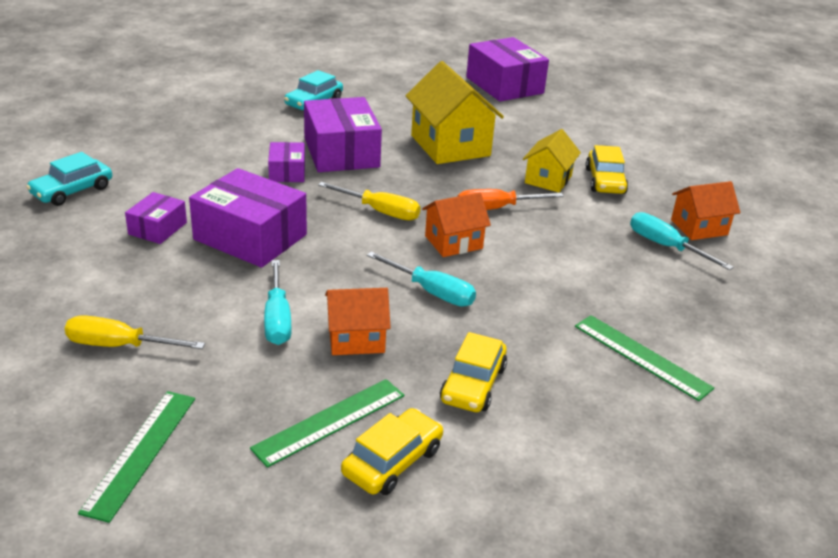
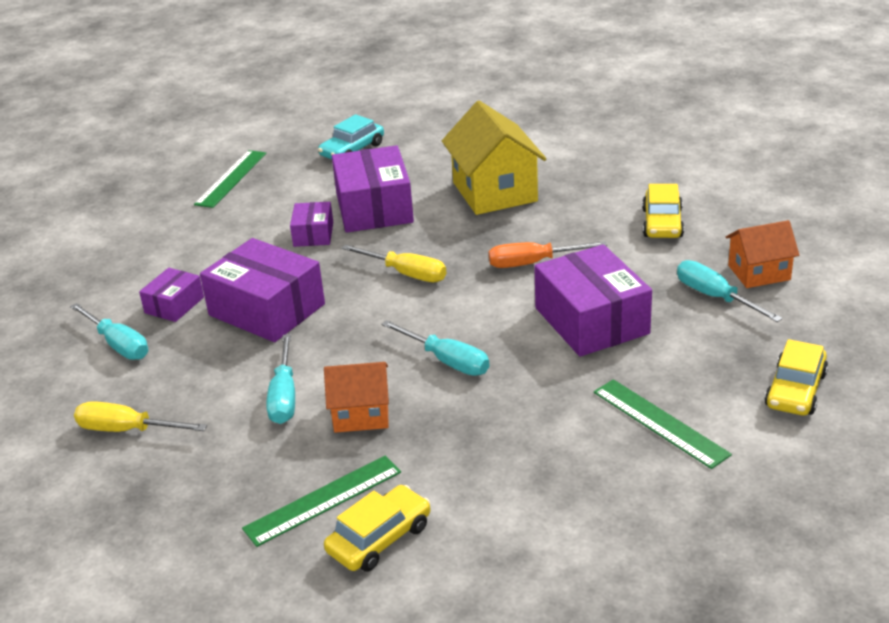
camera: 10 degrees right, 0 degrees up
(72, 191) = (92, 269): turquoise car -> none
(103, 262) = (118, 344): none -> turquoise screwdriver
(140, 452) = (138, 535): green ruler -> green ruler (231, 178)
(453, 242) = (479, 304): orange house -> none
(473, 384) = (474, 458): yellow car -> yellow car (795, 390)
(504, 85) = (569, 113): purple box -> purple box (591, 321)
(548, 179) = (597, 225): yellow house -> none

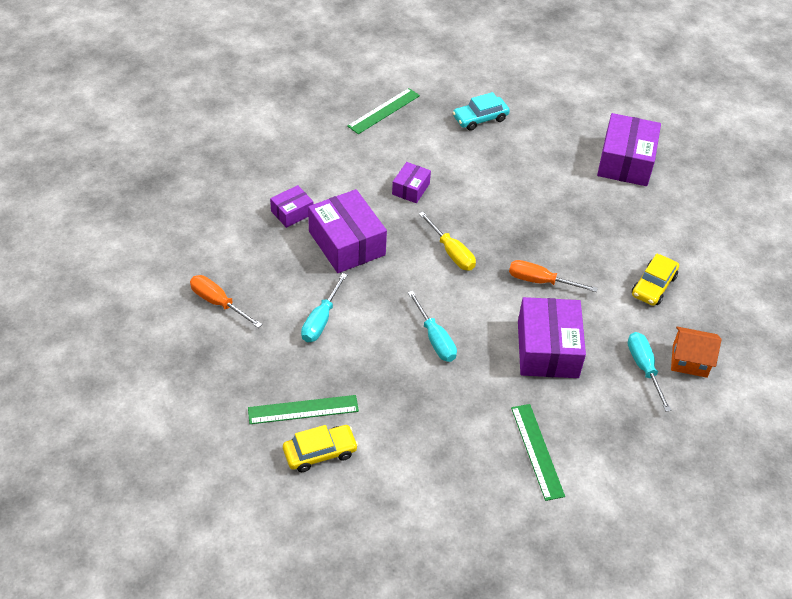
camera: 20 degrees right, 15 degrees up
(118, 344) = (243, 231): turquoise screwdriver -> none
(127, 430) = (218, 303): yellow screwdriver -> orange screwdriver
(361, 414) = (359, 356): orange house -> none
(374, 208) = (464, 182): purple box -> purple box (625, 162)
(495, 192) = (555, 203): yellow house -> none
(795, 390) = (641, 468): yellow car -> none

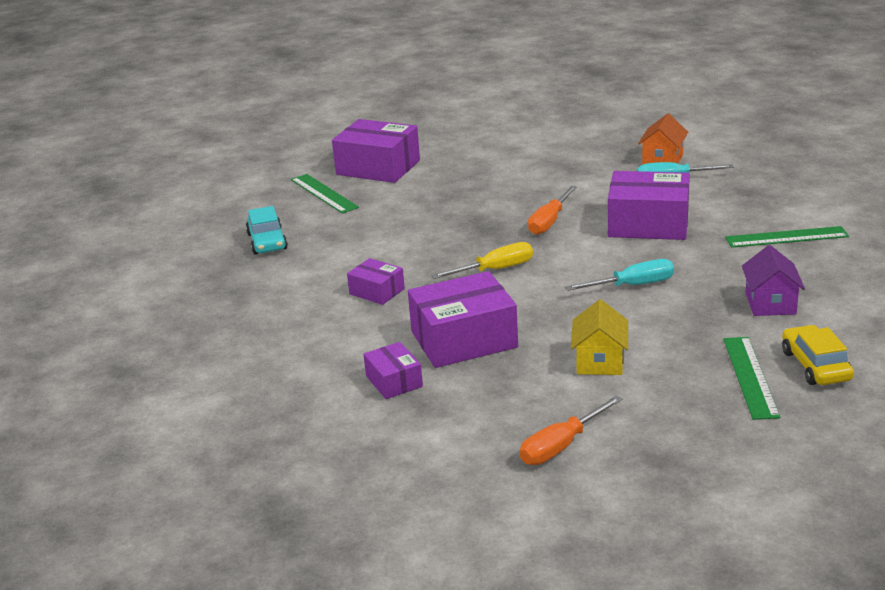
camera: 75 degrees left, 20 degrees down
(321, 320) = (599, 361): turquoise screwdriver -> yellow house
(383, 111) = (217, 305): green ruler -> green ruler (323, 193)
(414, 430) = (770, 303): none -> purple house
(653, 286) = (563, 168): yellow car -> none

